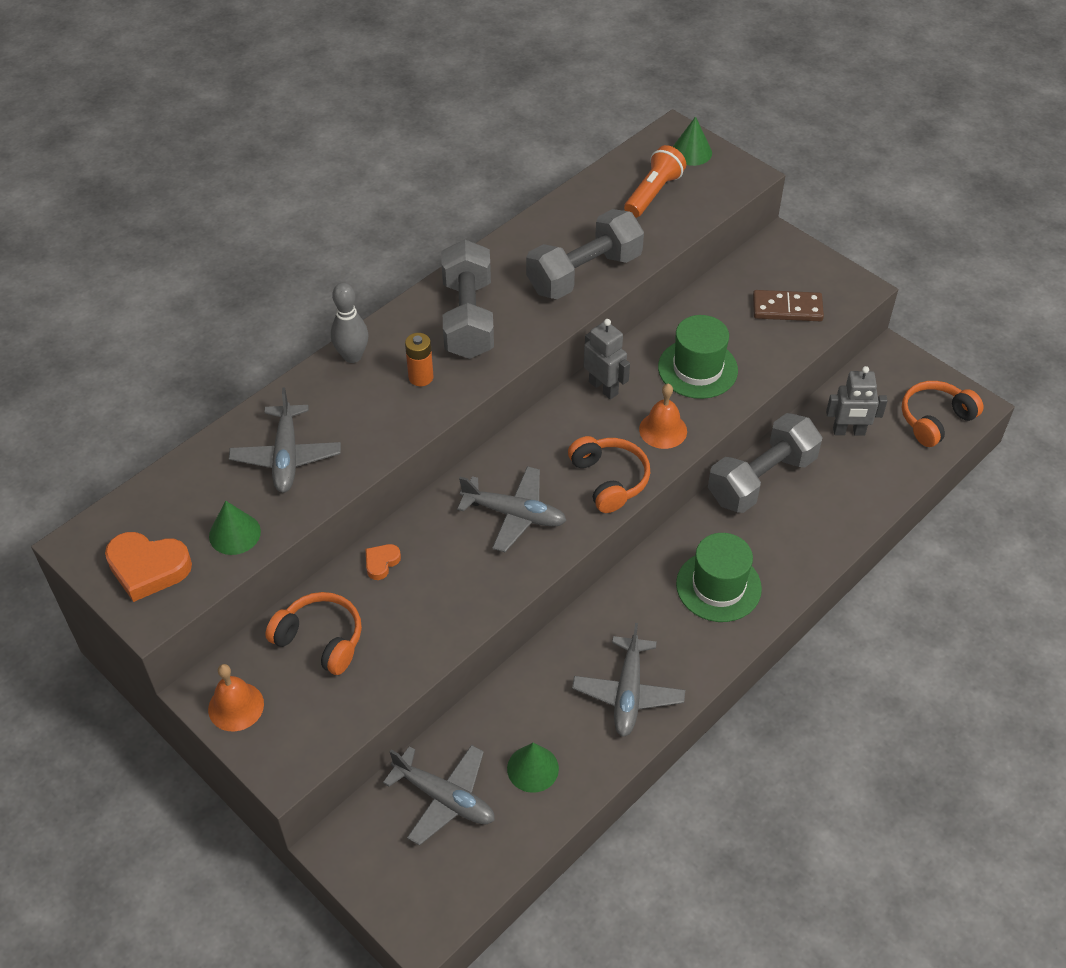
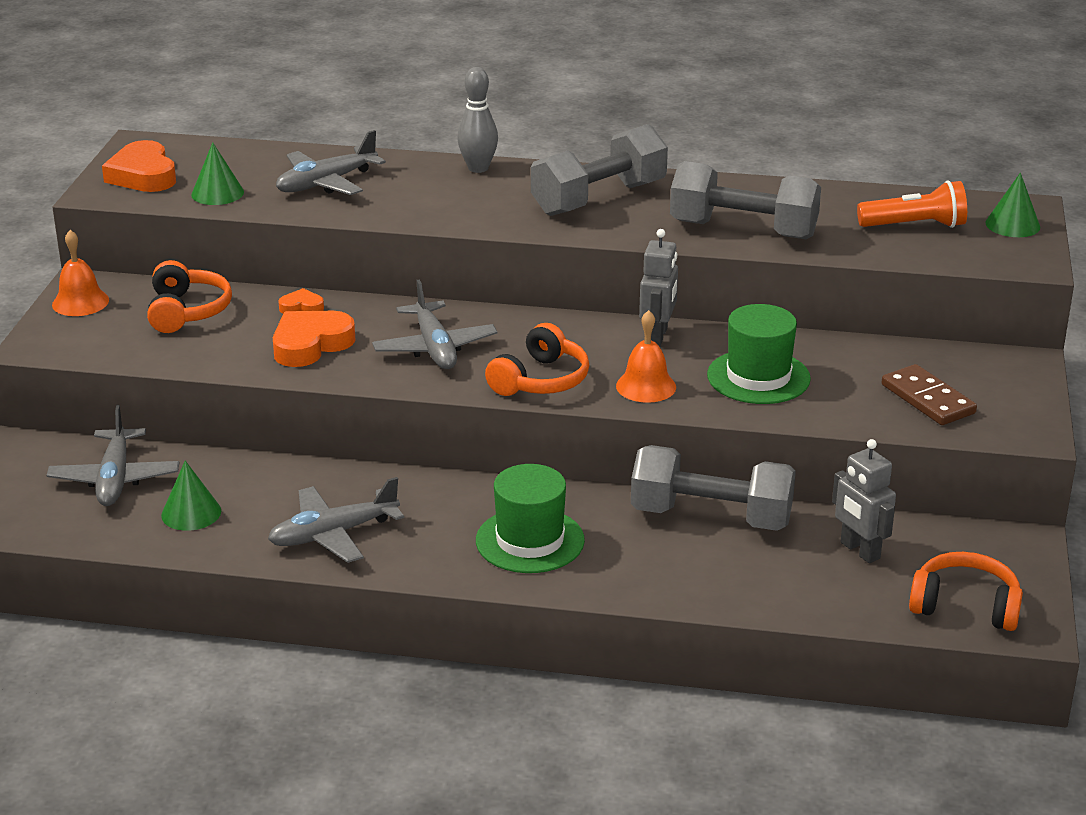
camera: 55 degrees right, 20 degrees down
(421, 377) = (494, 204): orange battery -> none
(445, 585) = (310, 344): none -> orange heart

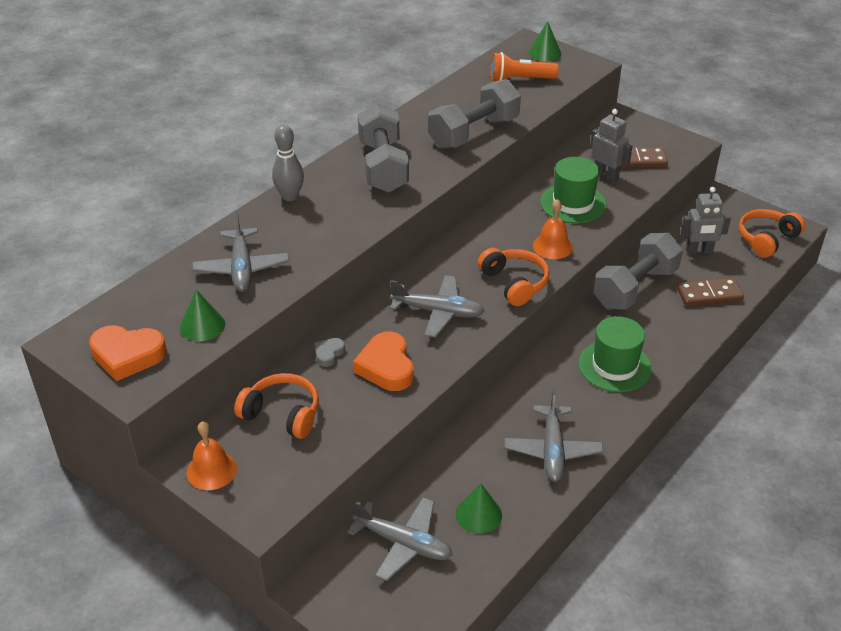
camera: 60 degrees left, 10 degrees up
(301, 307) = (329, 354): orange heart -> grey heart
(657, 336) = (498, 220): grey robot -> grey robot (606, 175)
(765, 582) = (709, 294): none -> brown domino
(915, 226) = (519, 79): orange flashlight -> orange flashlight turned 120 degrees counterclockwise

